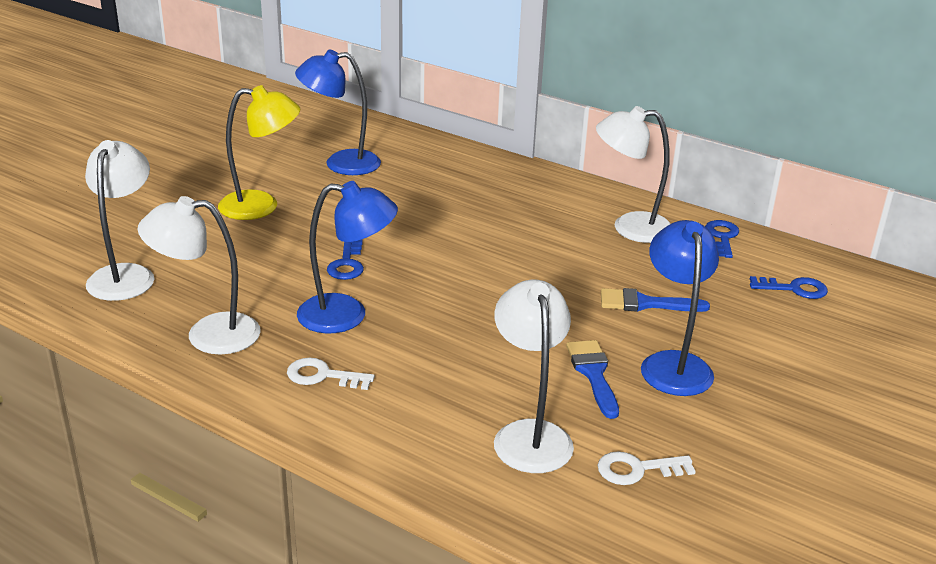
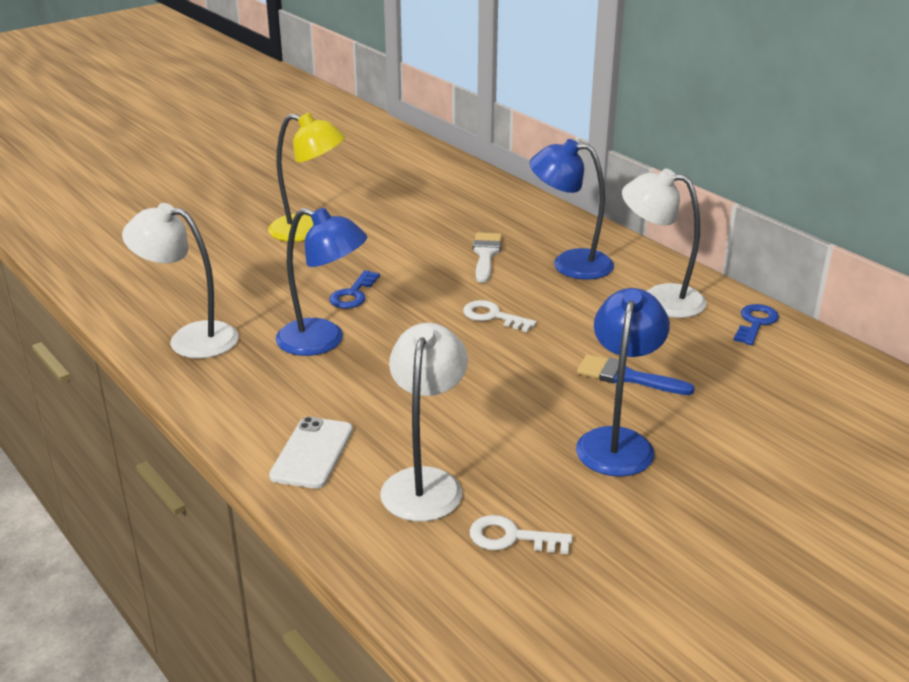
camera: 20 degrees right, 0 degrees up
(125, 275) = (153, 275): white lamp -> none
(322, 376) = (266, 392): white key -> white key (492, 316)
(341, 163) = (406, 201): blue lamp -> blue lamp (570, 263)
(406, 427) = (312, 453): none -> white phone
(450, 207) = (486, 255): none -> white brush
(593, 374) = (527, 436): blue brush -> none
(794, 289) = (804, 388): blue key -> none

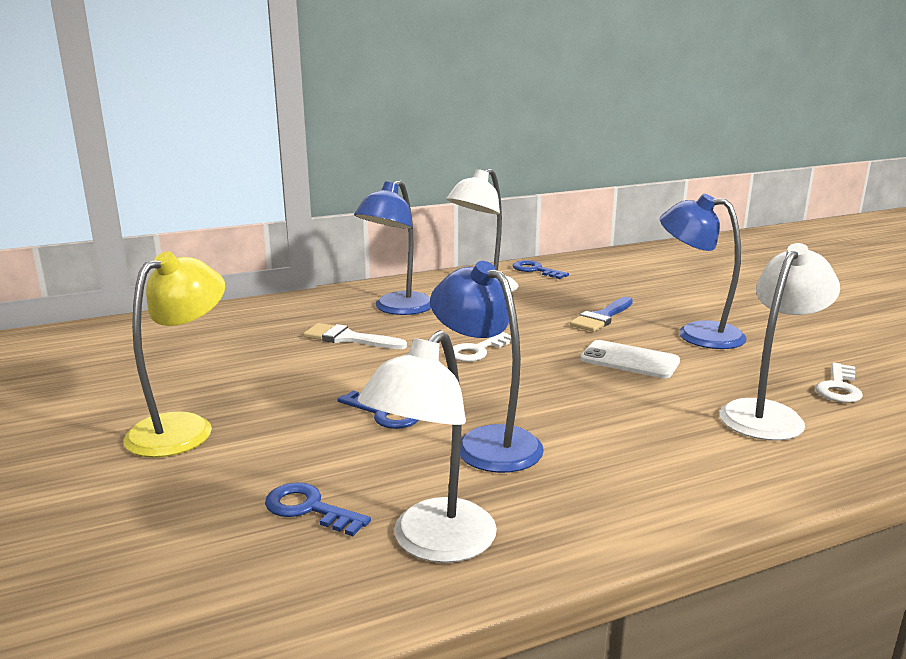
camera: 75 degrees left, 10 degrees down
(221, 292) = (309, 509): none -> blue key
(312, 453) = (724, 468): white phone -> white phone (629, 360)
(323, 341) = (486, 442): blue lamp -> blue lamp turned 75 degrees counterclockwise
(425, 482) = (768, 414): white lamp -> white lamp turned 105 degrees clockwise

